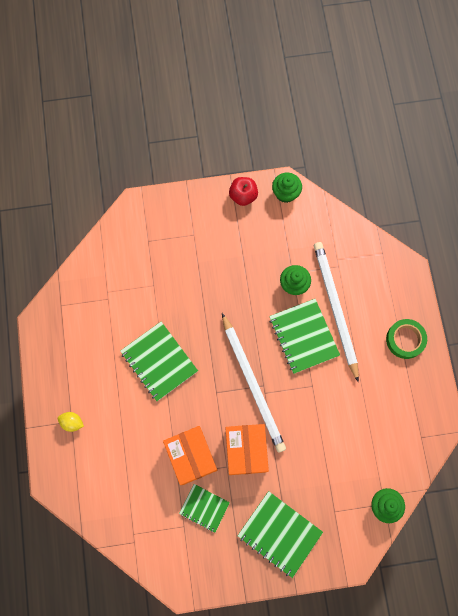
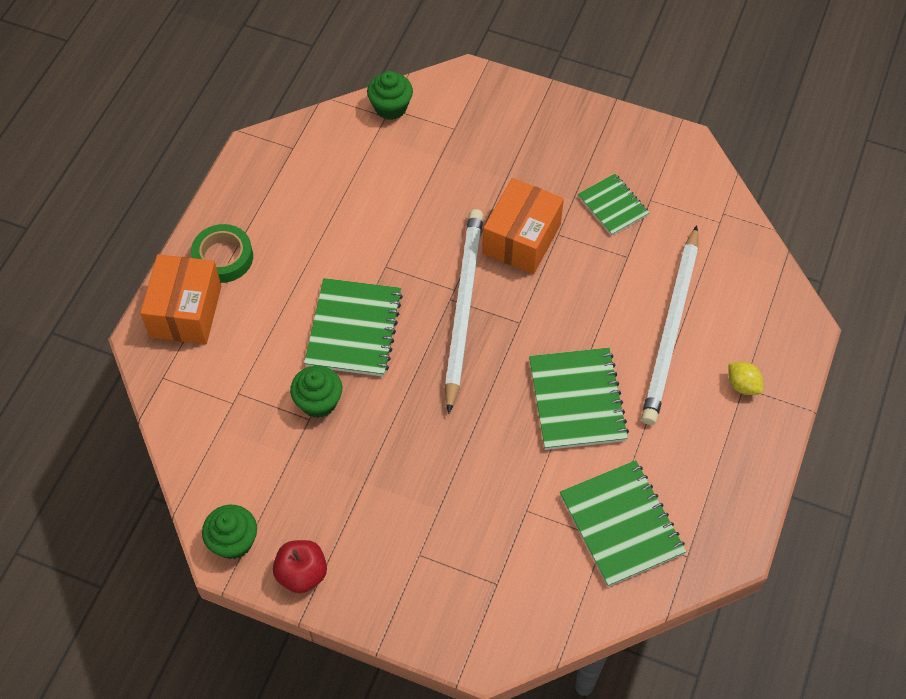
camera: 150 degrees left, 15 degrees down
(191, 456) = (597, 267): orange box -> orange box (185, 311)
(279, 533) = (535, 139): green notebook -> green notebook (621, 524)
(335, 308) = (285, 341): white pencil -> white pencil (671, 329)

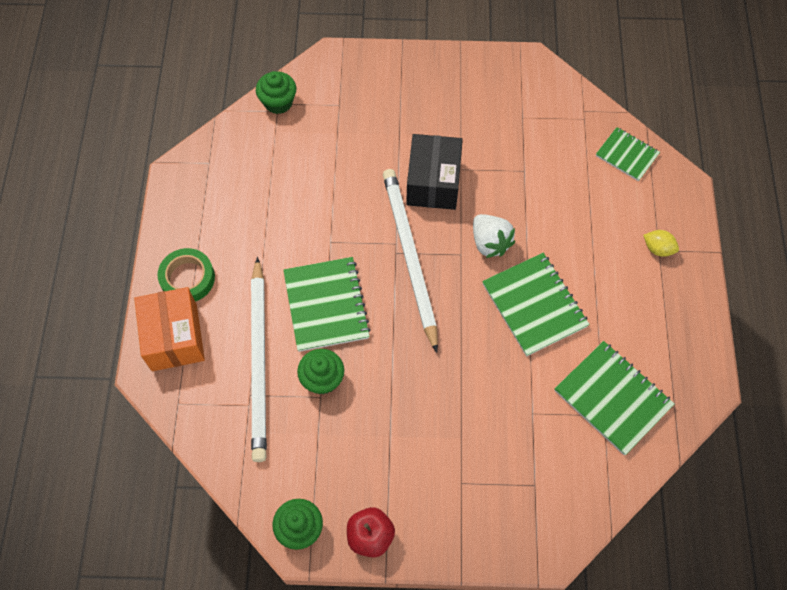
camera: 20 degrees left, 5 degrees up
(521, 239) = (433, 182): orange box -> black box
(556, 320) = (490, 243): none -> white strawberry
(613, 206) = (495, 131): green notebook -> green notebook (627, 155)
(671, 329) = (583, 220): white pencil -> white pencil (259, 361)

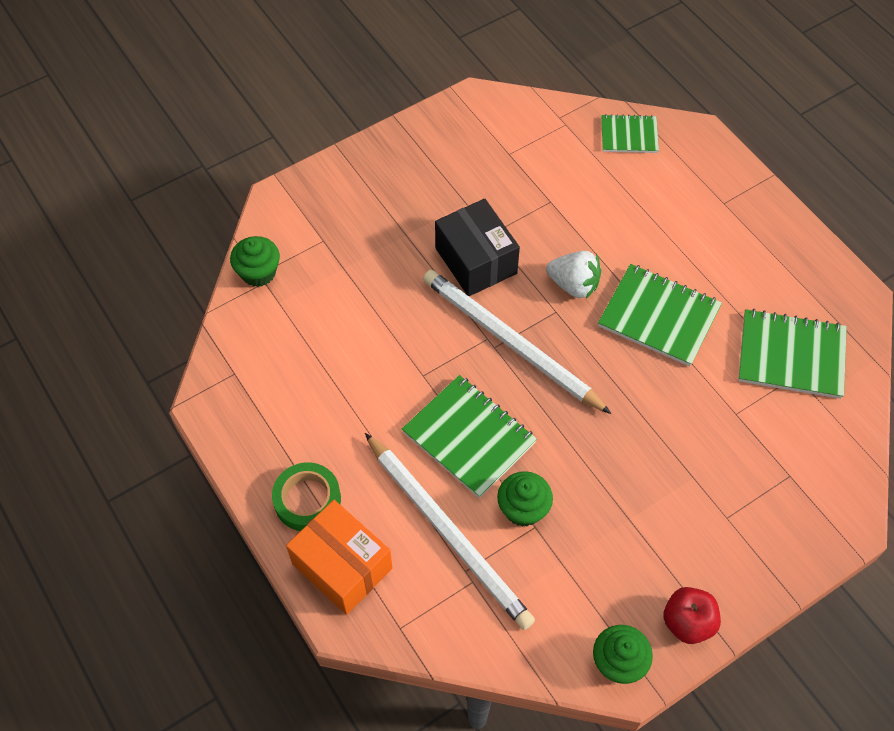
camera: 35 degrees left, 5 degrees down
(658, 249) = (722, 202): yellow lemon -> none

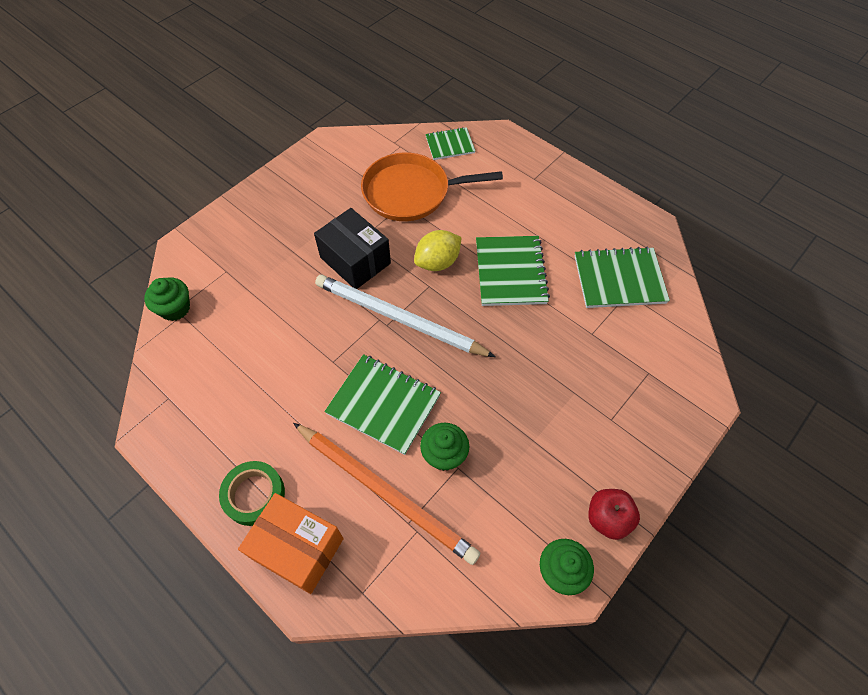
camera: 15 degrees left, 0 degrees up
(448, 533) = (385, 492): white pencil -> orange pencil
(564, 188) = (411, 192): none -> orange pan
(573, 285) = (437, 262): white strawberry -> yellow lemon
(659, 317) = (510, 272): green notebook -> green notebook turned 75 degrees clockwise

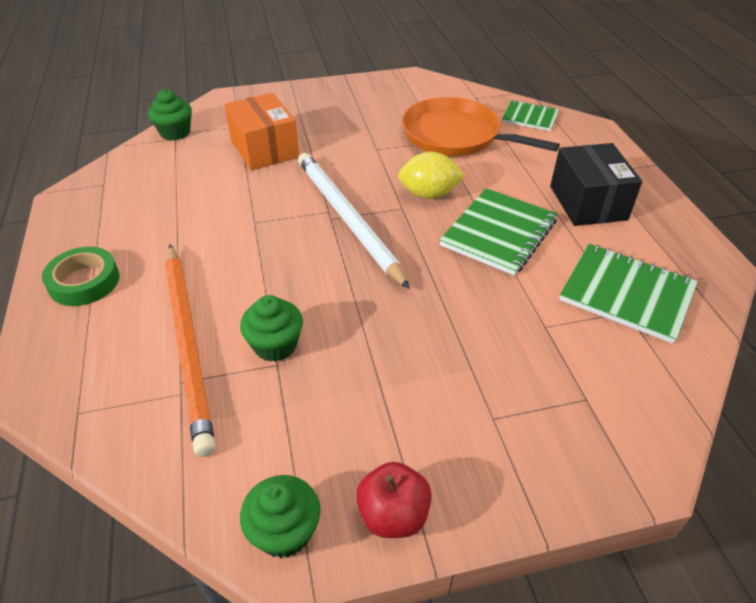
camera: 35 degrees right, 15 degrees down
(297, 548) = (69, 341): orange box -> orange box (264, 149)
(355, 260) = (352, 162): black box -> black box (587, 203)
(383, 404) = (263, 275): green notebook -> none

